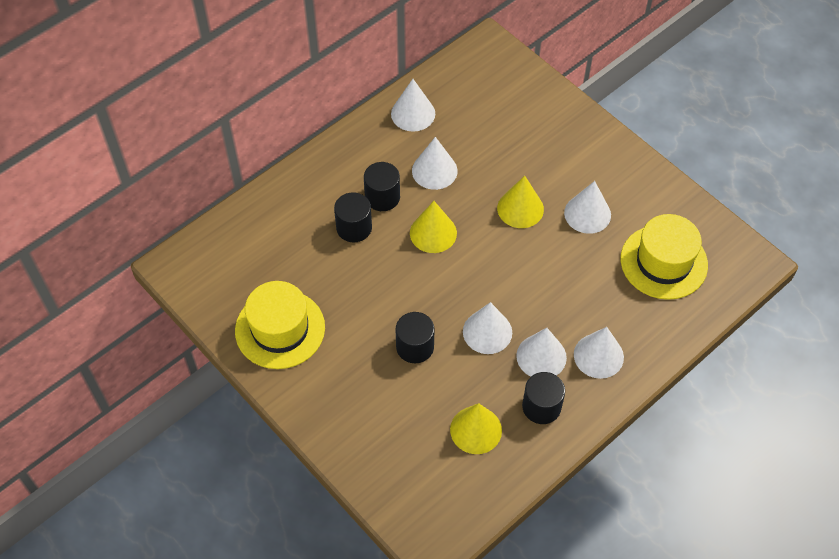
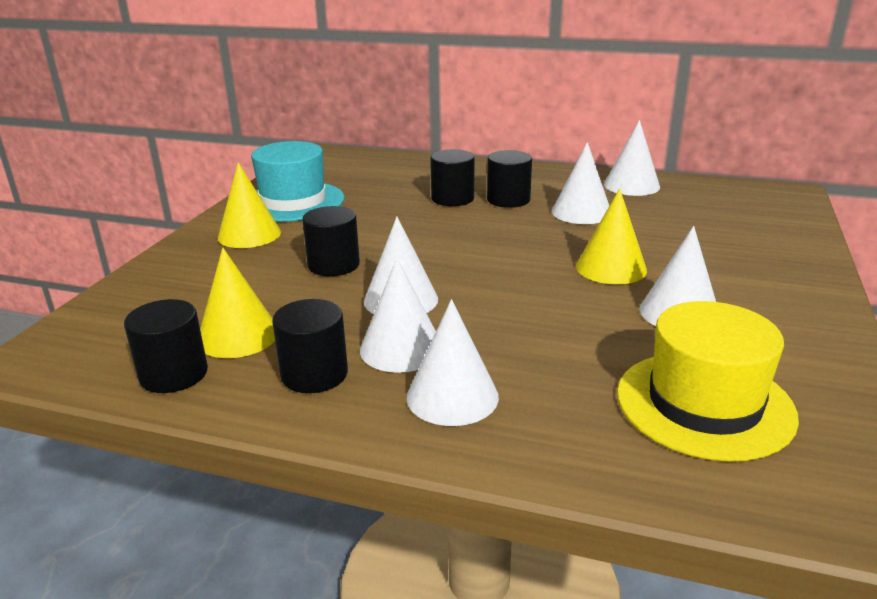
camera: 60 degrees right, 30 degrees down
(280, 329) = (293, 201): yellow hat -> turquoise hat
(433, 233) = (501, 233): yellow cone -> yellow cone (249, 234)
(499, 473) = (174, 374): none -> black cylinder

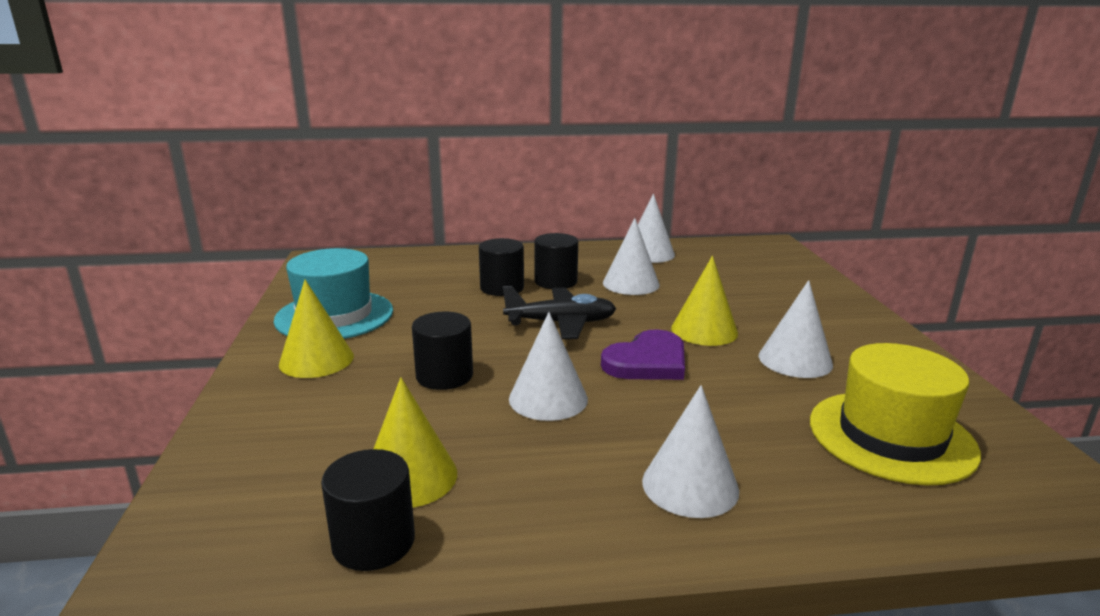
camera: 25 degrees left, 5 degrees down
(314, 374) = (535, 498): black cylinder -> none
(401, 348) = (596, 448): white cone -> none
(476, 238) = (561, 323): none -> black plane
(523, 286) = (647, 361): none -> purple heart

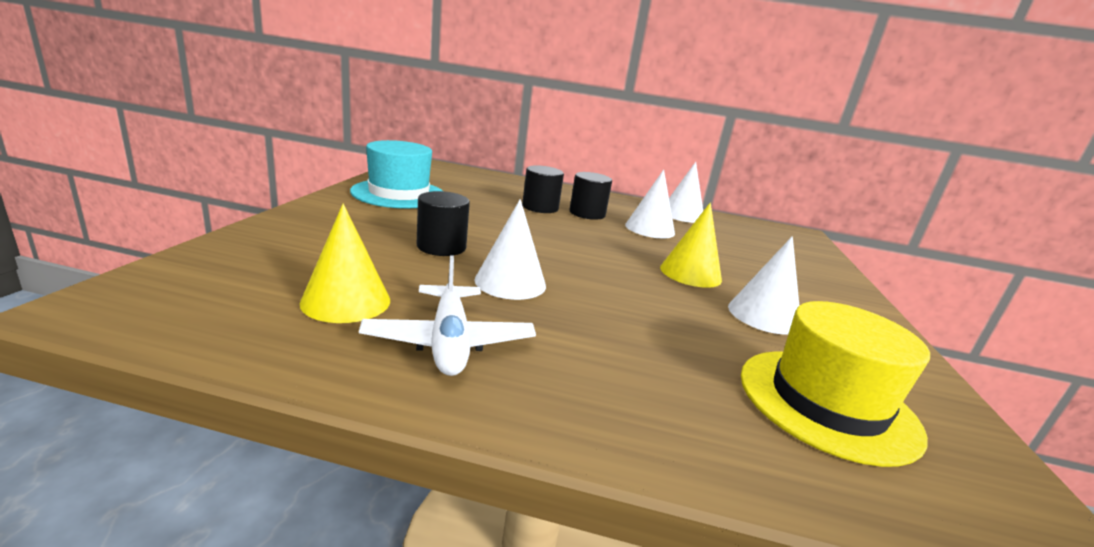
camera: 15 degrees right, 0 degrees up
(316, 360) = (358, 214): yellow cone -> none
(373, 542) = (270, 335): black cylinder -> none
(546, 487) = (449, 341): none -> white plane
(561, 323) = (567, 238): black plane -> none
(647, 361) = (620, 281): purple heart -> none
(690, 485) = (582, 380): white cone -> none

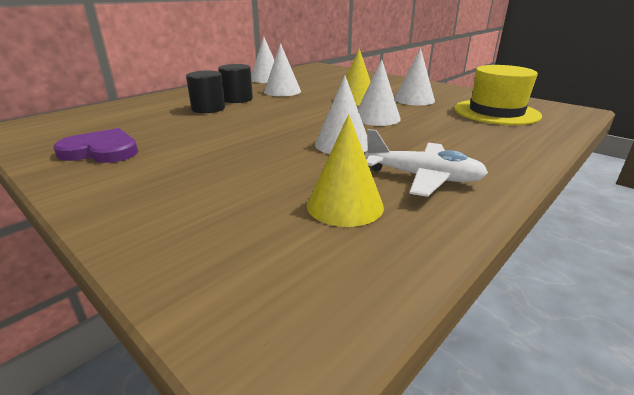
camera: 55 degrees left, 5 degrees up
(399, 194) = (101, 151): turquoise hat -> purple heart
(441, 247) = (259, 154): black cylinder -> none
(632, 294) = (377, 118): none -> white cone

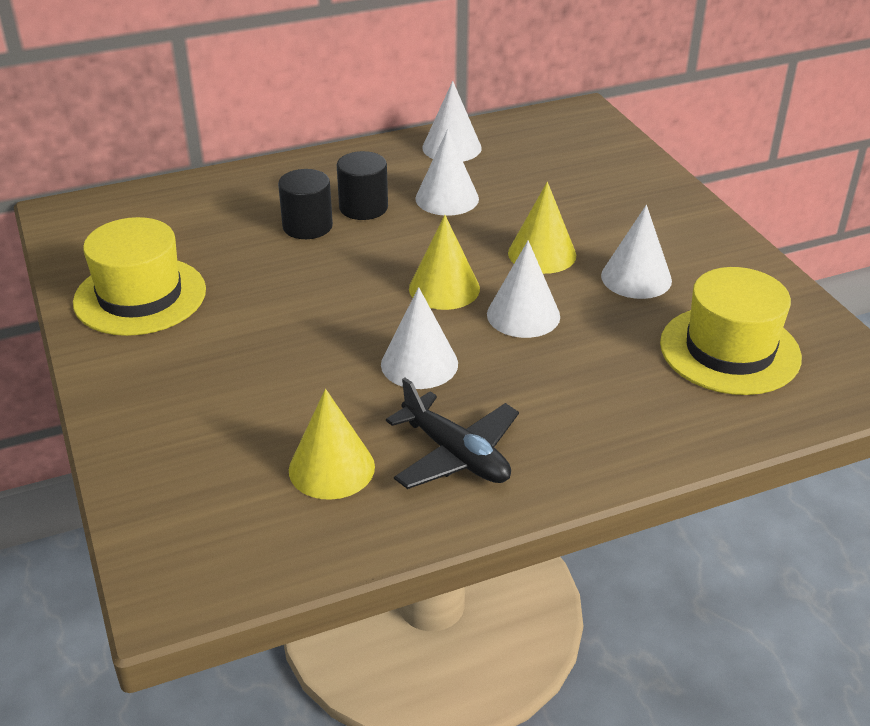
camera: 25 degrees right, 10 degrees up
(101, 151) = (140, 296): purple heart -> yellow hat
(319, 116) = (444, 288): none -> yellow cone
(423, 177) = (455, 454): white plane -> black plane

